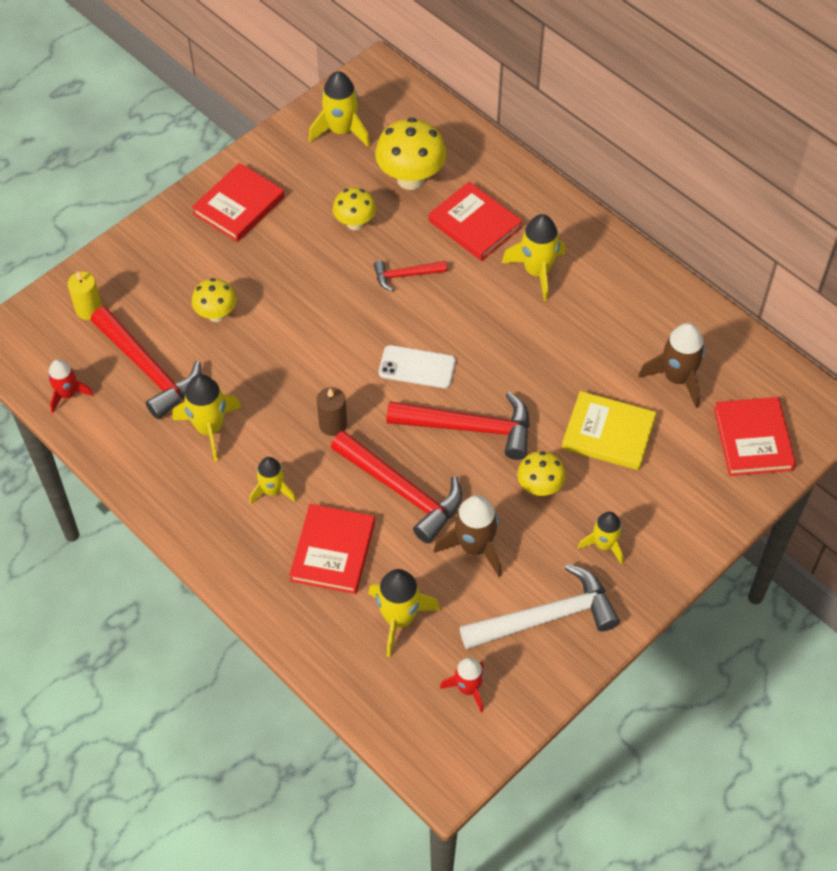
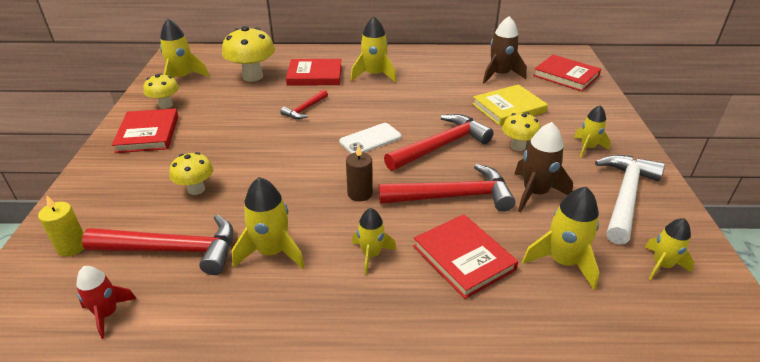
camera: 45 degrees left, 20 degrees down
(355, 223) = (242, 105): yellow mushroom -> yellow mushroom (165, 105)
(468, 688) = (661, 265): red rocket -> yellow rocket

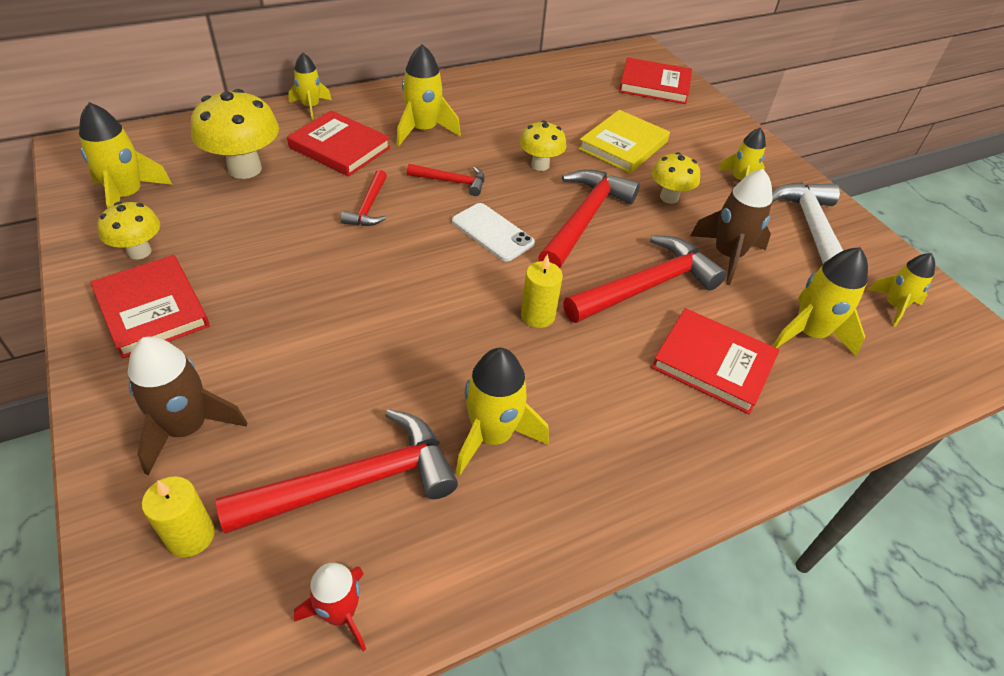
camera: 30 degrees left, 10 degrees up
(196, 189) = (311, 379): yellow mushroom -> yellow mushroom (540, 165)
(315, 75) = (340, 148): red book -> red book turned 60 degrees clockwise
(360, 193) = (538, 316): brown candle -> yellow candle
(368, 106) = (452, 182): none -> red hammer
(370, 139) = (492, 232): white phone -> white phone turned 75 degrees counterclockwise
(371, 255) = (613, 396): yellow rocket -> yellow rocket (311, 107)
(500, 75) = (581, 98): brown rocket -> brown rocket (187, 428)

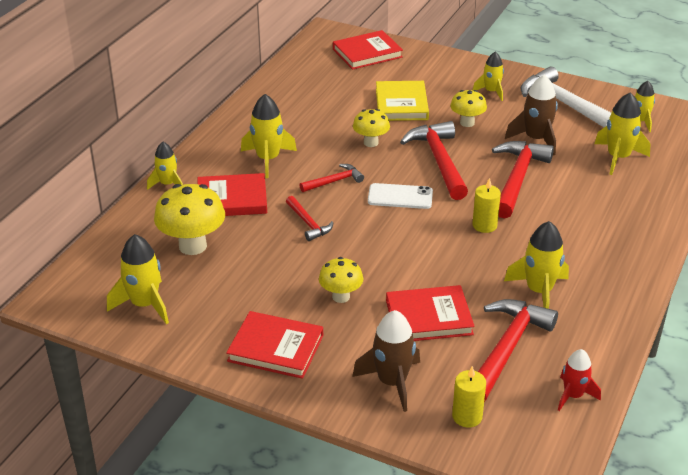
camera: 35 degrees left, 10 degrees down
(139, 251) = (212, 327): yellow mushroom -> yellow mushroom (341, 297)
(713, 363) = (593, 198): red book -> red book (429, 317)

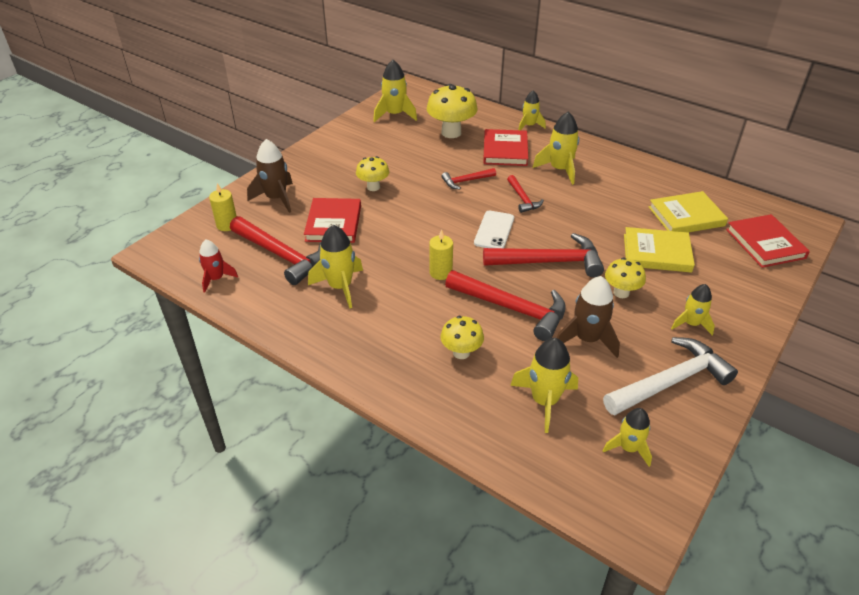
camera: 100 degrees right, 5 degrees up
(276, 348) = (332, 157): red book -> none
(337, 87) = (686, 216): none -> yellow book
(371, 143) = (583, 225): yellow mushroom -> yellow mushroom (461, 352)

